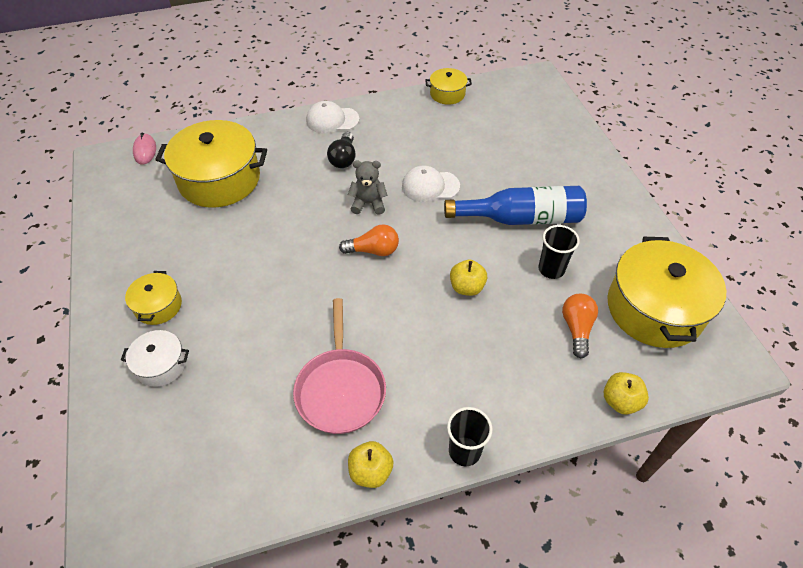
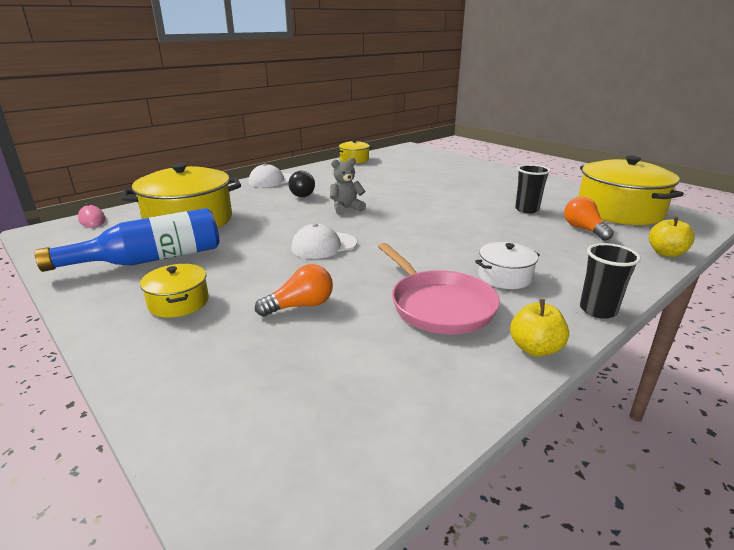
camera: 25 degrees left, 25 degrees down
(161, 365) = (216, 342): white pot -> white pot (504, 277)
(373, 250) = (377, 228): orange light bulb -> orange light bulb (300, 306)
(430, 186) = (388, 193): white cap -> white cap (324, 246)
(467, 287) = (477, 229): yellow apple -> none
(520, 218) = (474, 194): blue bottle -> blue bottle (149, 260)

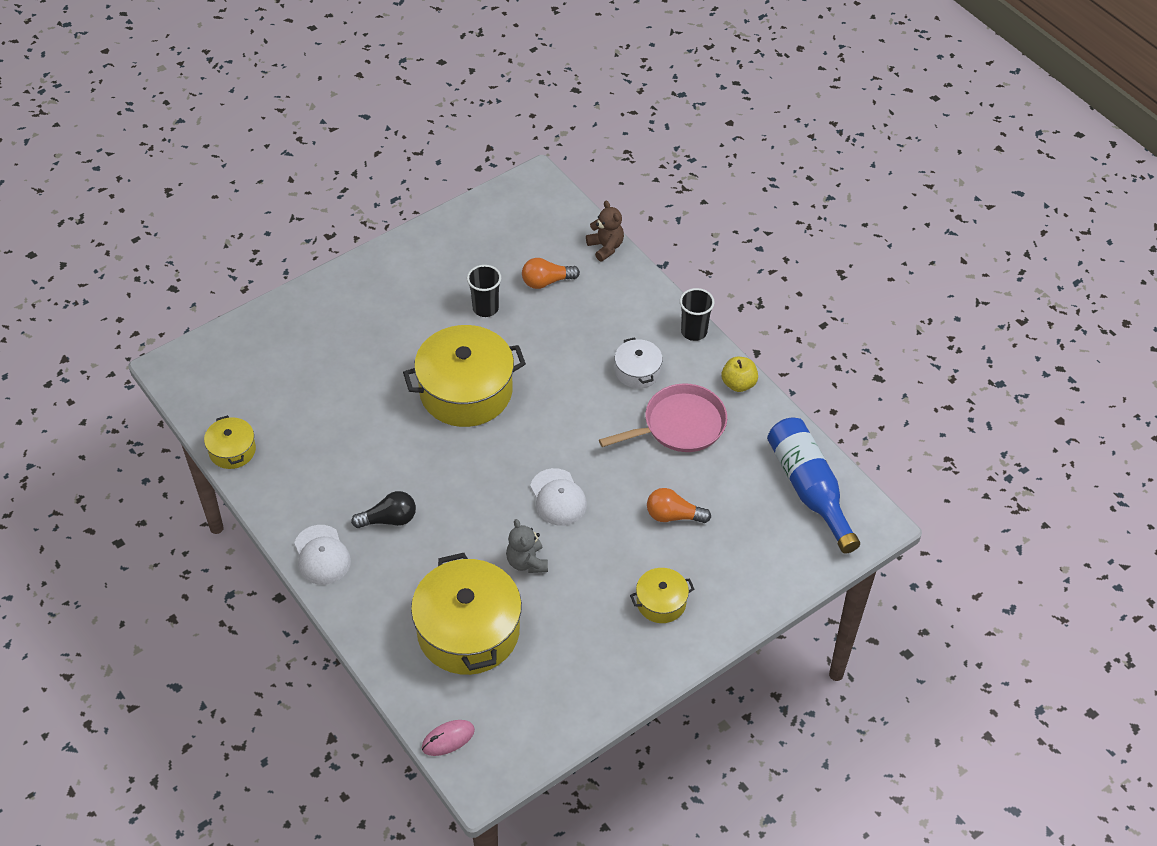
camera: 85 degrees left, 25 degrees up
(149, 260) = (574, 645): blue bottle -> blue bottle (809, 489)
(300, 306) = (673, 516): orange light bulb -> orange light bulb turned 60 degrees counterclockwise
(346, 208) = (453, 473): grey teddy bear -> grey teddy bear (527, 562)
(619, 211) = (502, 234): yellow pot -> yellow pot (466, 391)
(666, 253) = (605, 247): yellow apple -> brown teddy bear

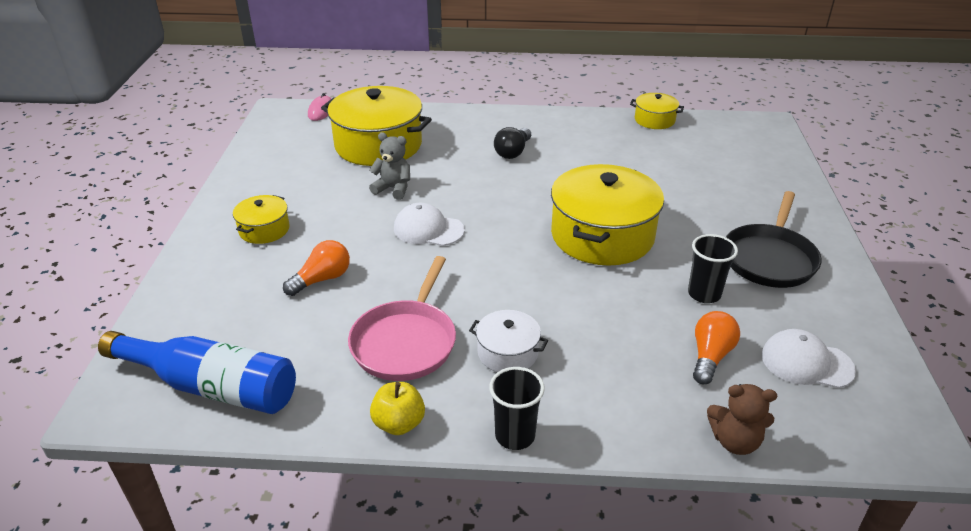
camera: 130 degrees right, 15 degrees down
(322, 555) = (517, 120): white cap -> white cap (806, 363)
(410, 292) = (769, 258): none -> black pan

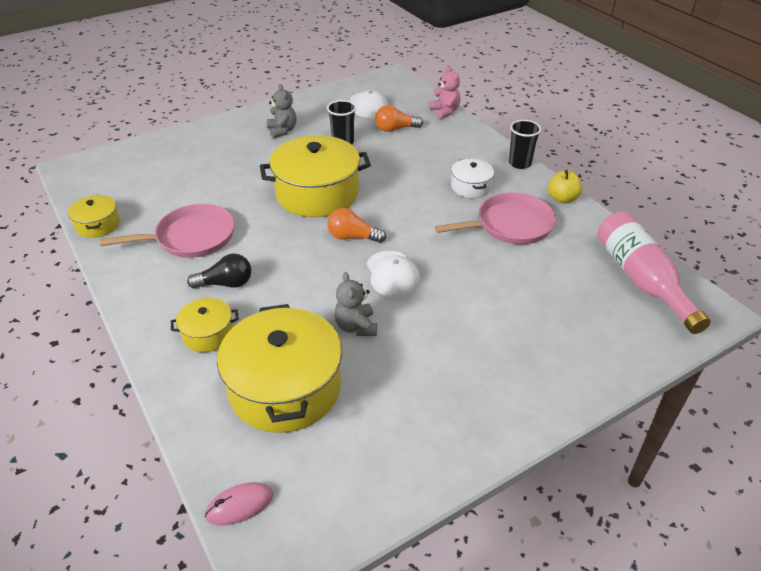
camera: 125 degrees left, 5 degrees up
(211, 386) = (641, 279): blue bottle -> pink bottle
(264, 229) = (496, 371): yellow pot -> yellow pot (208, 334)
(322, 279) = (506, 294): orange light bulb -> orange light bulb (353, 237)
(593, 152) = (191, 237): none -> pink pan
(735, 441) = (445, 111): brown teddy bear -> pink teddy bear
(769, 258) = (282, 130): black pan -> grey teddy bear

